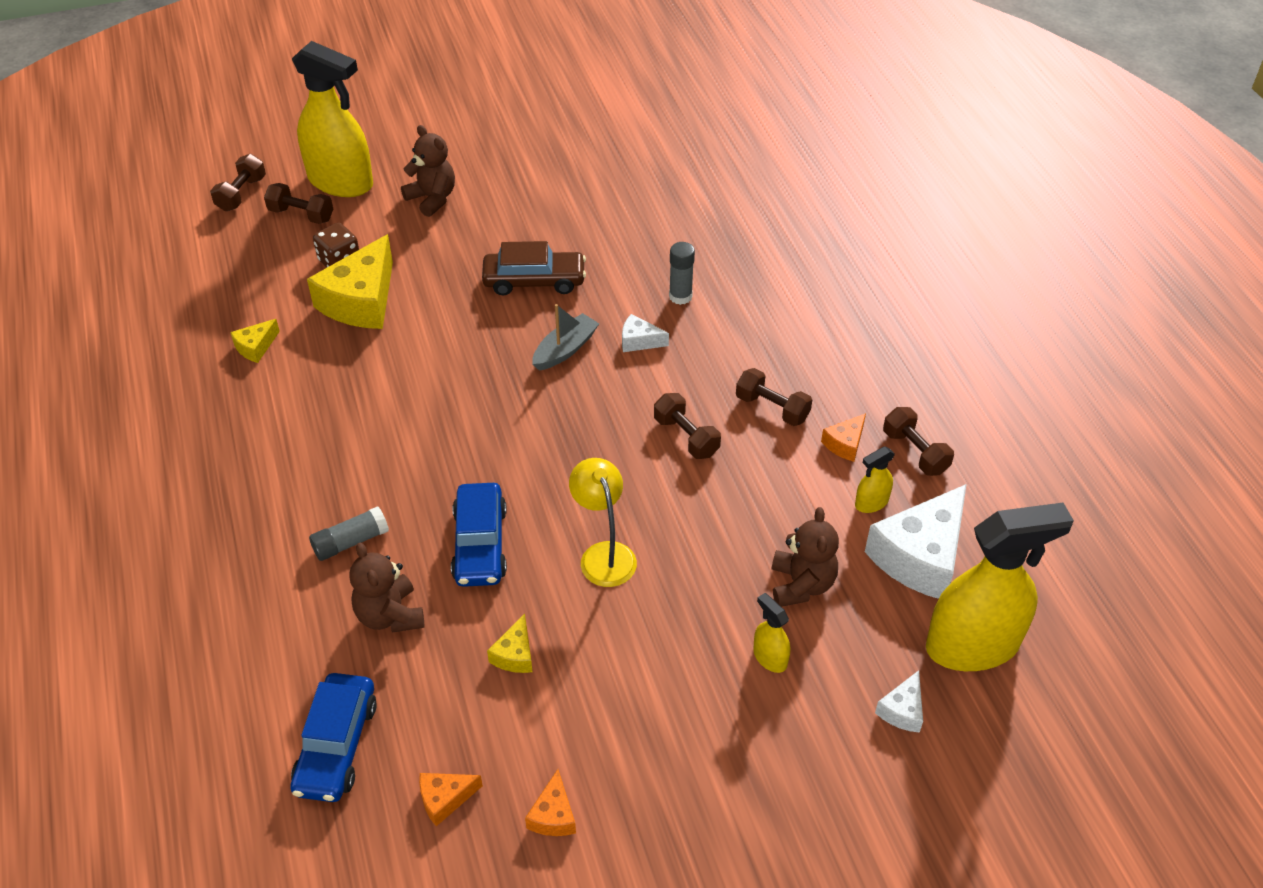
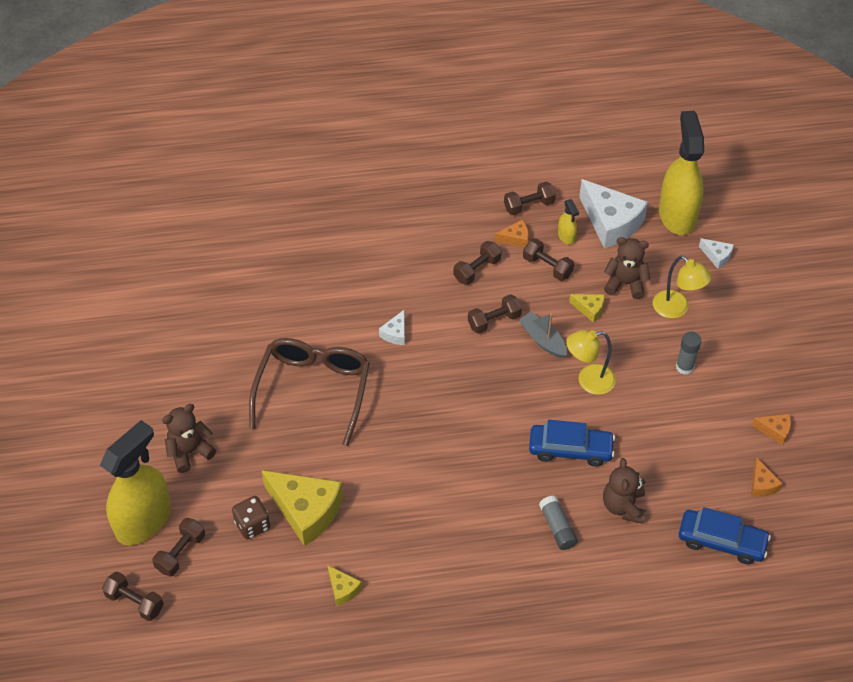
camera: 80 degrees left, 5 degrees up
(390, 615) = (623, 506): brown teddy bear -> brown teddy bear turned 105 degrees clockwise
(515, 654) = (661, 438): yellow cheese -> yellow cheese (589, 309)
(534, 281) = (313, 390): brown car -> brown glasses
(565, 349) = (394, 379): grey boat -> grey boat (543, 340)
(680, 296) = (354, 302): grey glue stick -> grey glue stick (684, 367)
(770, 657) = (676, 309): yellow spray bottle -> yellow lamp
(804, 486) = (547, 267): none -> brown dumbbell
(845, 444) = (515, 238): orange cheese -> orange cheese turned 60 degrees counterclockwise

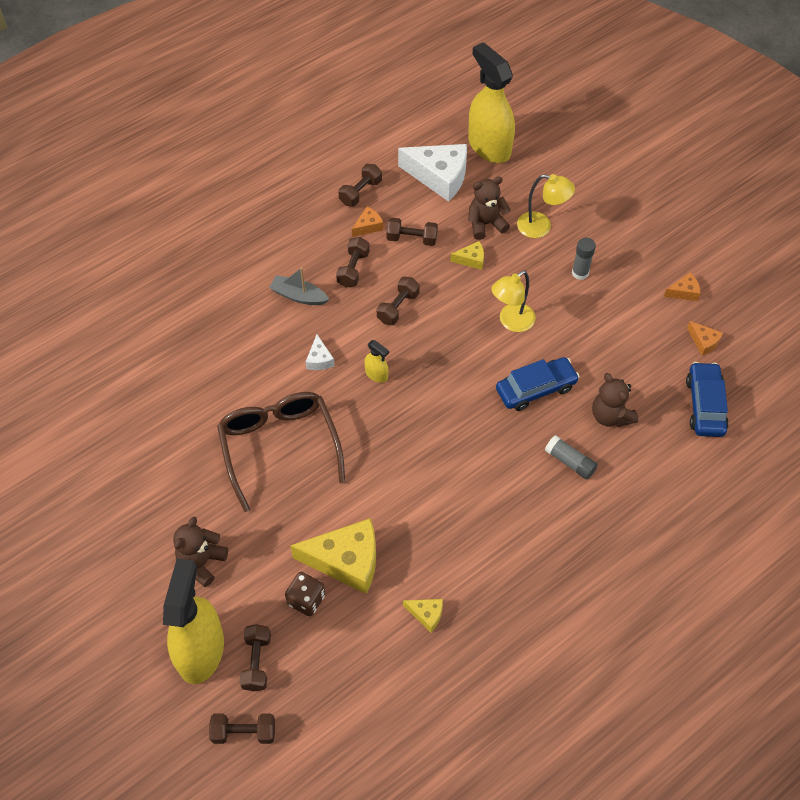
camera: 30 degrees left, 5 degrees up
(543, 340) = (450, 305): grey boat -> grey boat (298, 296)
(566, 236) = (410, 205): yellow spray bottle -> yellow spray bottle (376, 374)
(717, 256) = (544, 167): white cheese -> none
(721, 541) = (705, 405): blue car -> blue car turned 75 degrees counterclockwise

